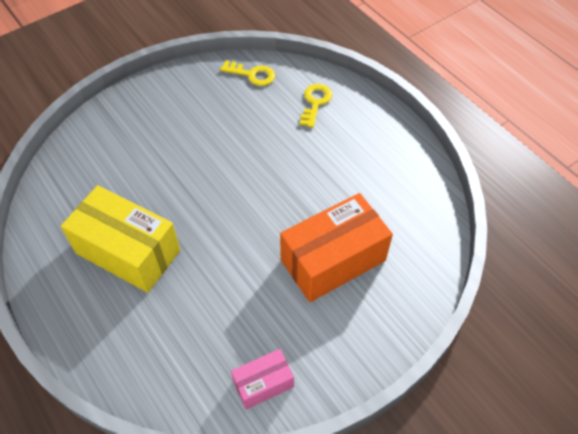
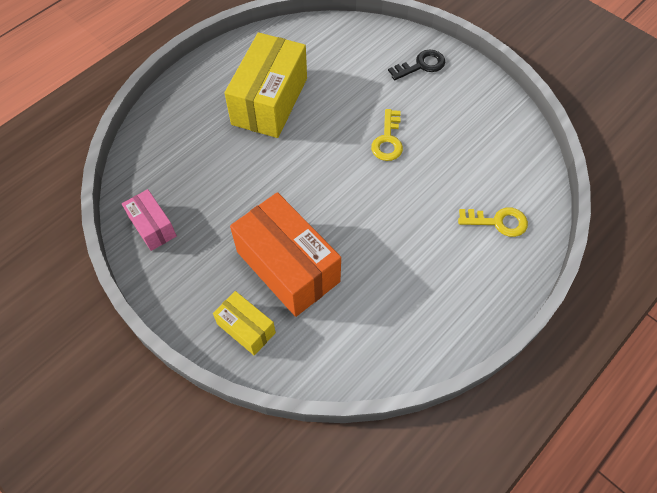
camera: 80 degrees right, 5 degrees up
(130, 118) = (421, 65): none -> black key
(252, 75) = (518, 154): yellow key -> yellow key (388, 140)
(393, 302) = (246, 328): none -> yellow box

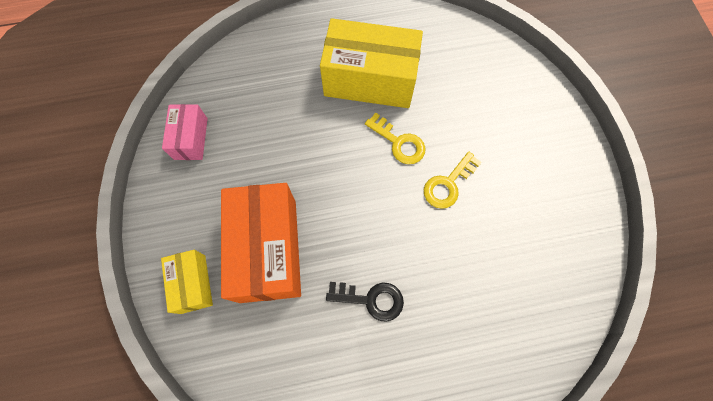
camera: 35 degrees right, 10 degrees up
(270, 101) = (370, 80): yellow box -> yellow box turned 45 degrees clockwise
(421, 65) = (538, 126): black key -> black key (371, 299)
(498, 222) = (492, 340): yellow key -> yellow key (399, 142)

